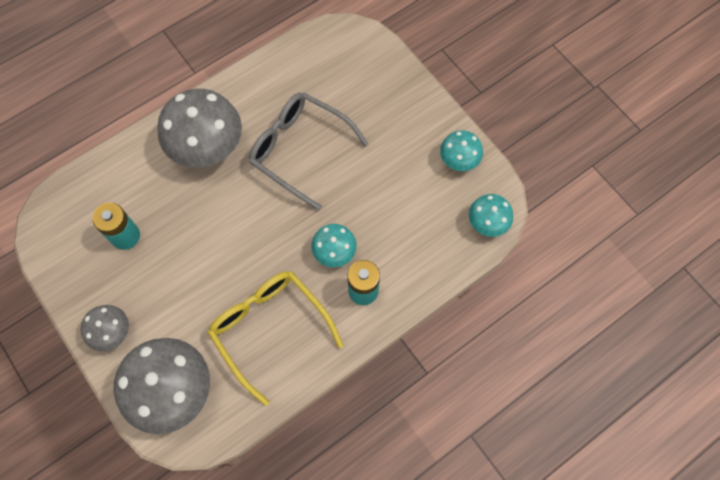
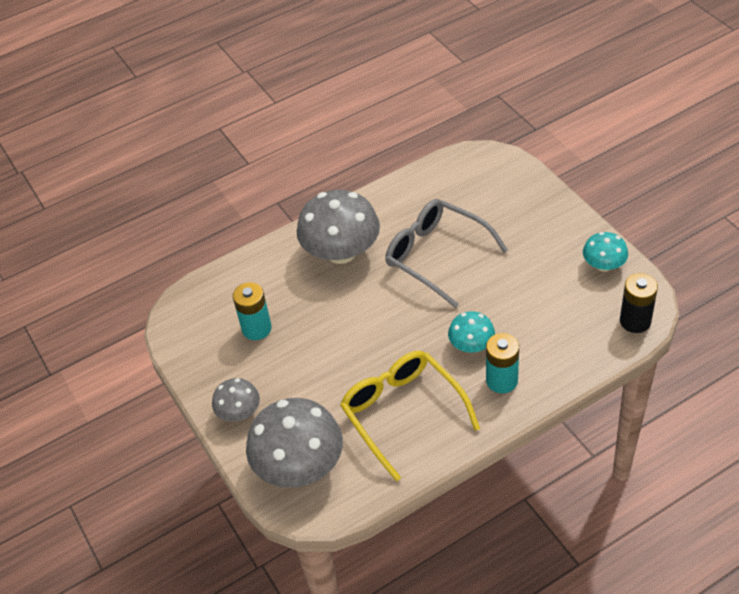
camera: 10 degrees right, 20 degrees down
(487, 222) = (635, 321): turquoise mushroom -> black battery

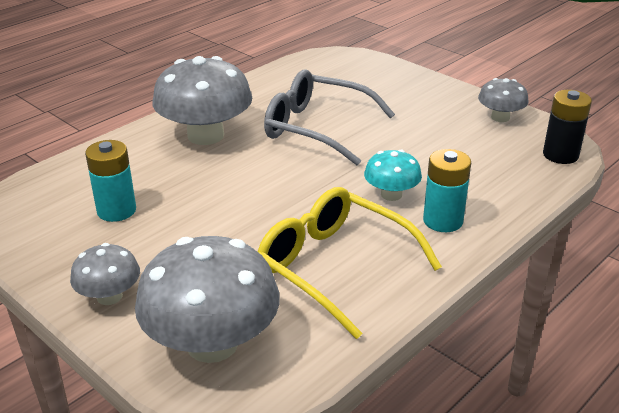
camera: 20 degrees left, 15 degrees down
(603, 265) = (500, 117): turquoise mushroom -> grey mushroom

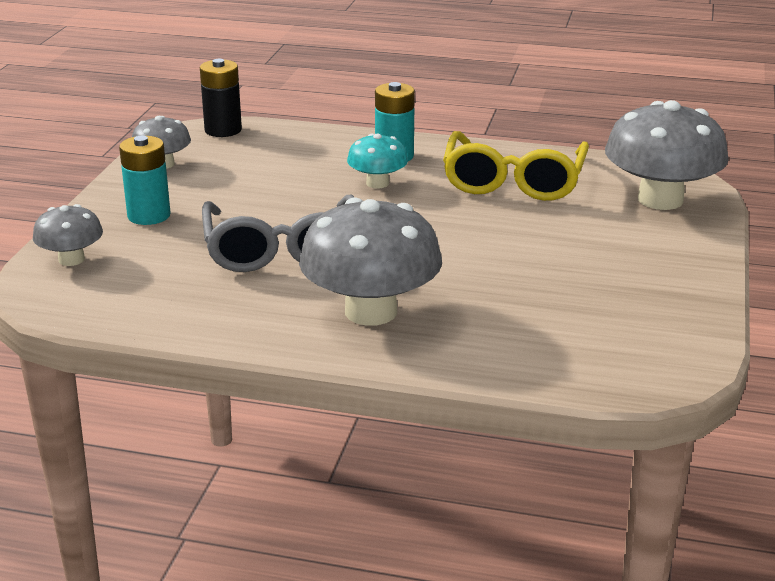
camera: 120 degrees left, 5 degrees down
(109, 296) = (682, 256): grey mushroom -> grey mushroom (71, 259)
(116, 210) = (576, 304): turquoise battery -> turquoise battery (149, 215)

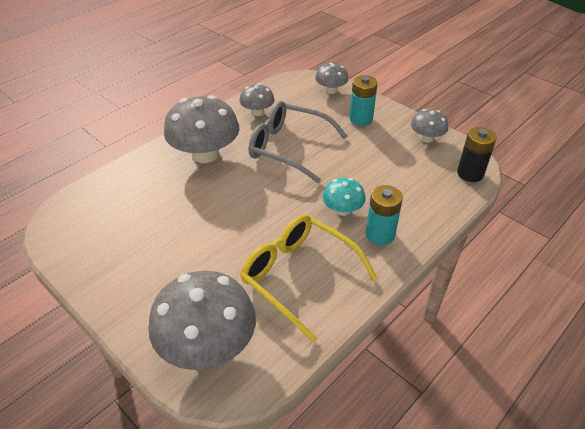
camera: 120 degrees right, 15 degrees up
(202, 305) = (257, 112): none -> grey mushroom

